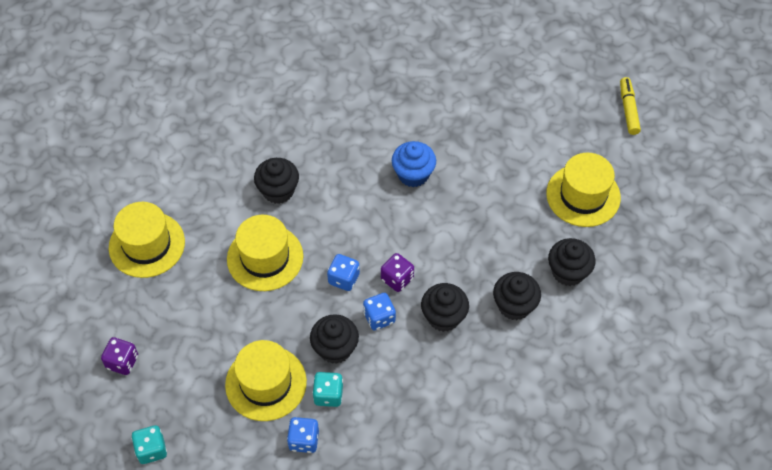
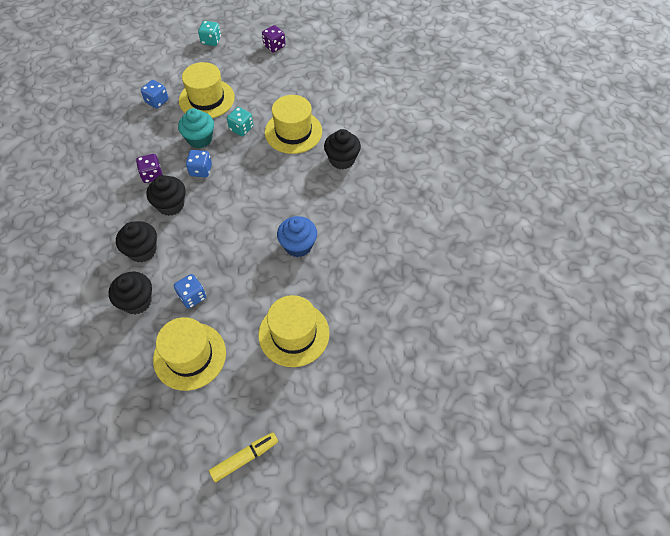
camera: 120 degrees right, 0 degrees up
(147, 244) = (347, 81): yellow hat -> yellow hat (294, 334)
(328, 395) = (173, 123): turquoise dice -> turquoise dice (241, 129)
(335, 348) = (200, 139): black cupcake -> turquoise cupcake
(344, 279) = (244, 165): blue dice -> blue dice (192, 297)
(397, 279) = (220, 193): purple dice -> purple dice (152, 175)
(628, 109) = (245, 458): yellow marker -> yellow marker turned 60 degrees counterclockwise

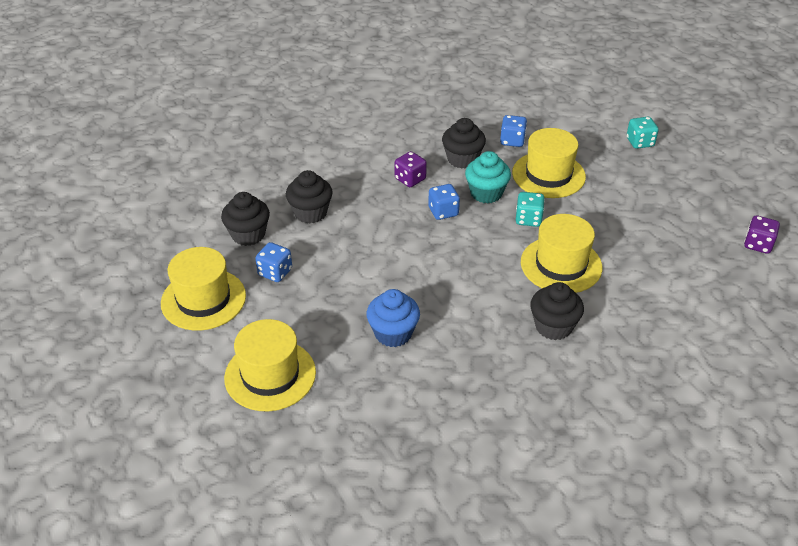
camera: 65 degrees right, 15 degrees down
(171, 205) = (381, 209): black cupcake -> black cupcake (462, 159)
(245, 458) = (102, 390): yellow marker -> none
(274, 46) = (684, 195): purple dice -> purple dice (758, 244)

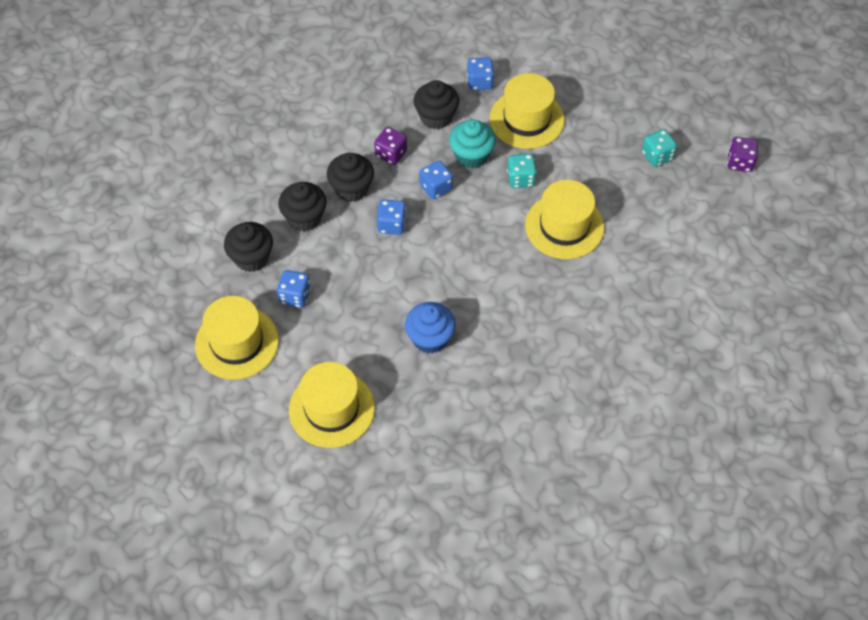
camera: 15 degrees left, 15 degrees up
(390, 233) = (392, 225): none -> blue dice
(553, 326) = (573, 297): black cupcake -> black cupcake (351, 189)
(640, 142) = (607, 58): turquoise dice -> turquoise dice (657, 156)

